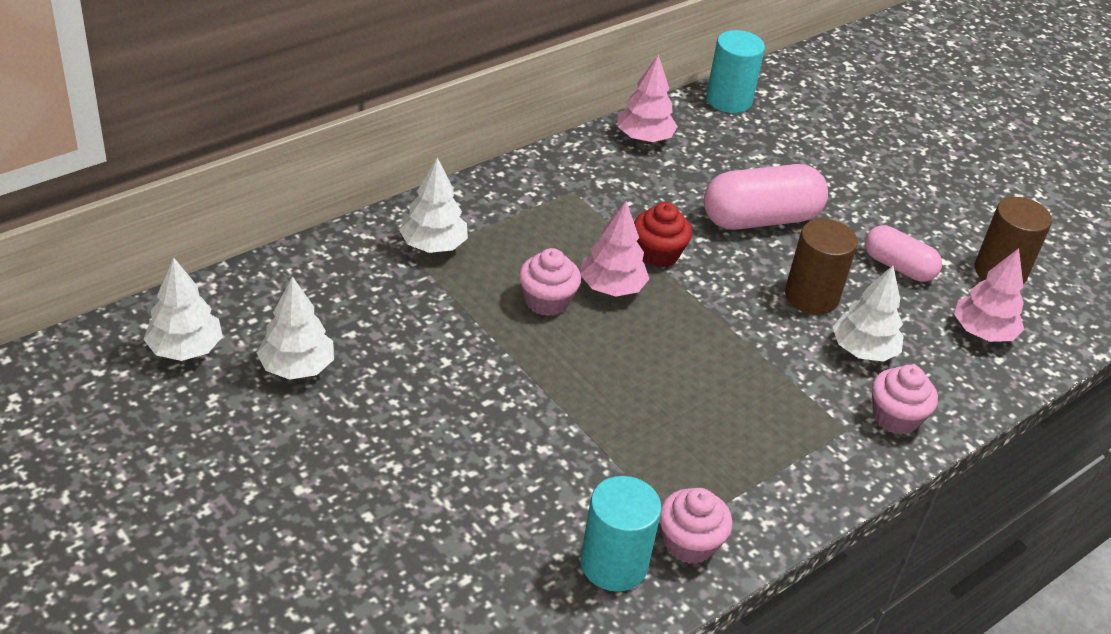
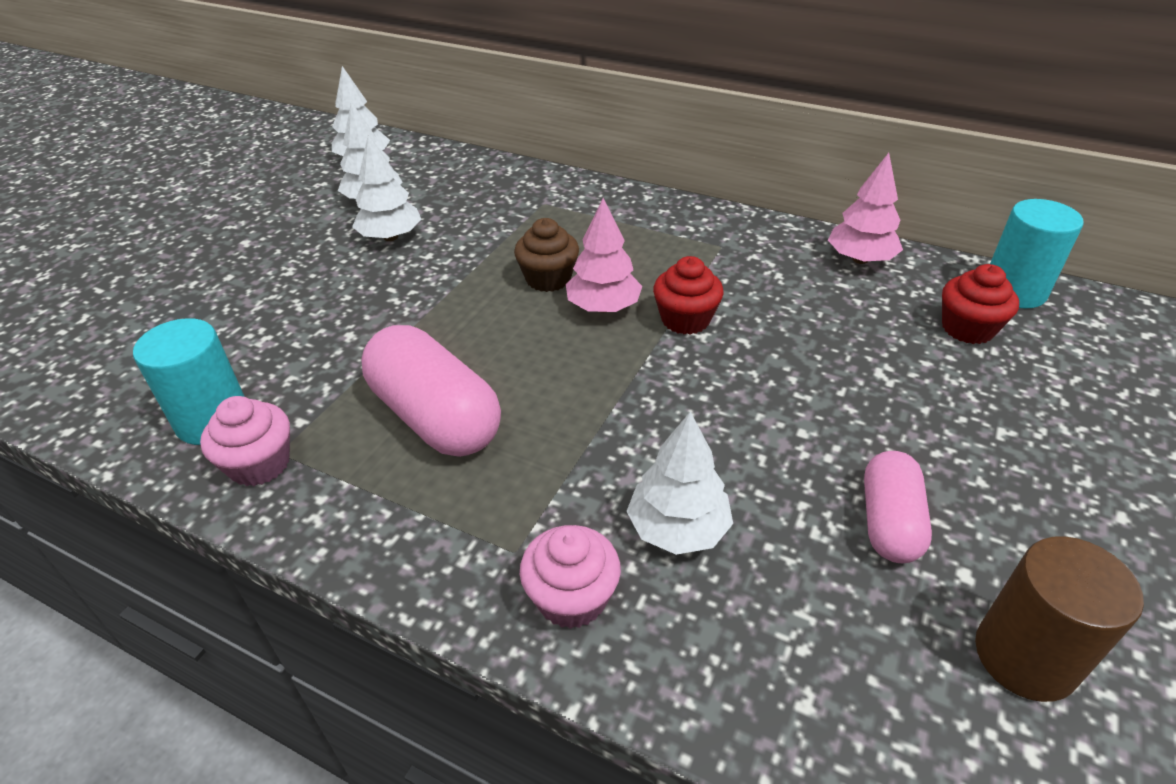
camera: 70 degrees right, 0 degrees up
(433, 245) = (566, 207): white tree -> white tree (391, 237)
(547, 301) = (548, 279): pink cupcake -> brown cupcake
(753, 141) = (967, 328): none -> red cupcake
(760, 219) = (831, 372): pink capsule -> pink capsule (435, 417)
(811, 296) = (736, 452): brown cylinder -> none
(982, 332) = (848, 666): pink tree -> none

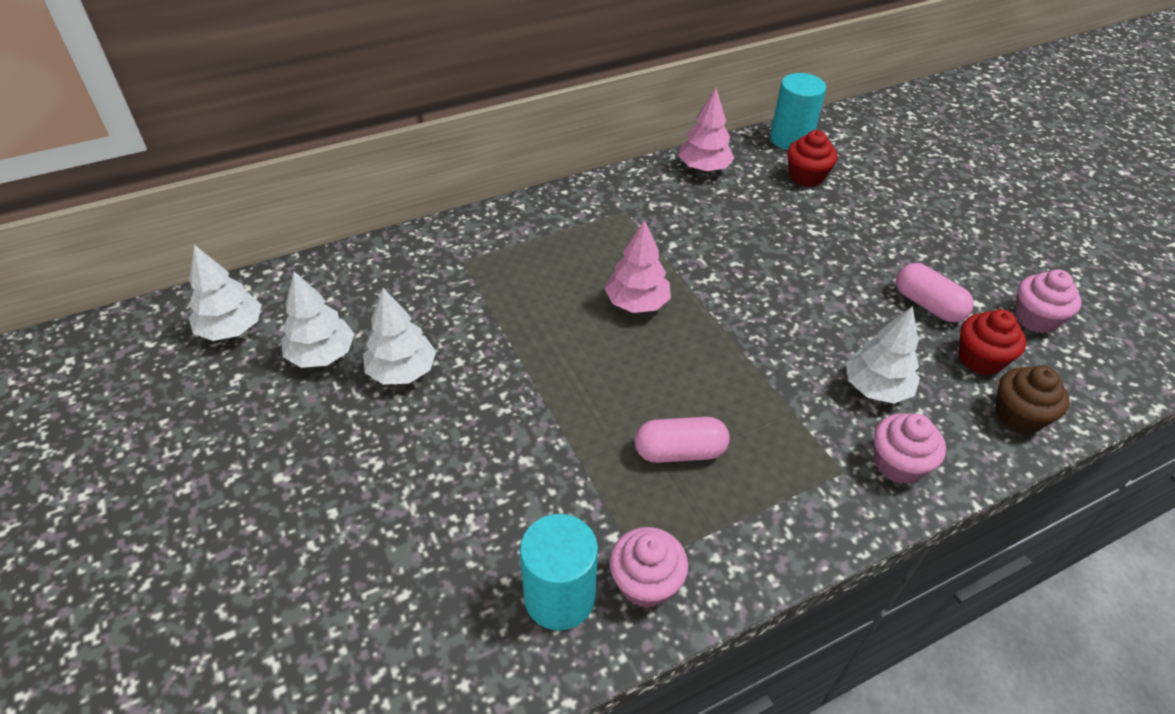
camera: 55 degrees left, 5 degrees up
(435, 417) = (679, 451): pink capsule -> pink capsule, size x0.61
(548, 279) = (571, 311): brown cupcake -> brown cupcake (1019, 415)
(685, 319) = (689, 274): red cupcake -> red cupcake (980, 359)
(1025, 656) = (1035, 318): brown cylinder -> pink cupcake

